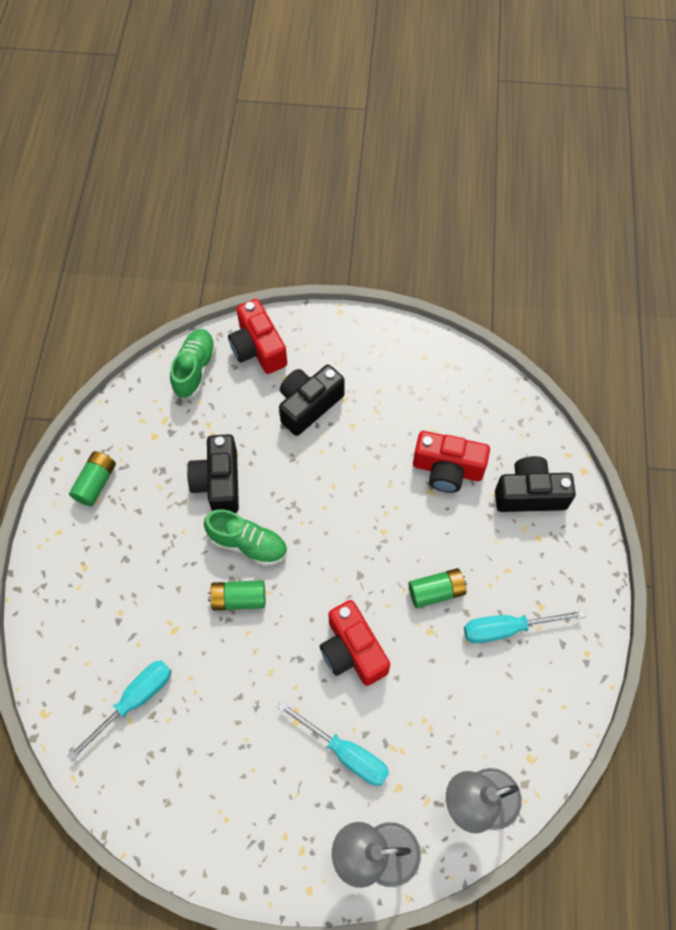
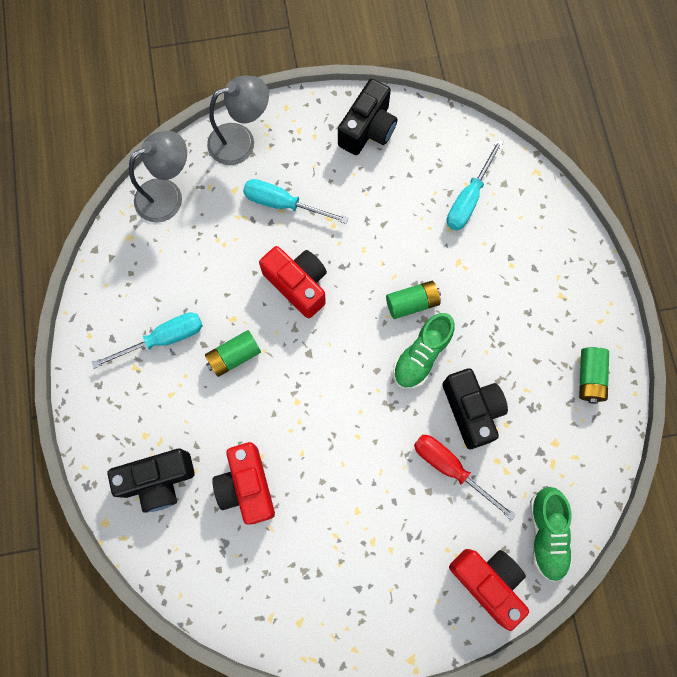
camera: 165 degrees right, 10 degrees up
(248, 544) = (421, 356): green shoe -> green shoe turned 60 degrees counterclockwise
(257, 438) = (450, 468): none -> red screwdriver
(308, 405) = (410, 523): black camera -> black camera (368, 129)
(447, 469) = (247, 486): red camera -> red camera turned 105 degrees counterclockwise

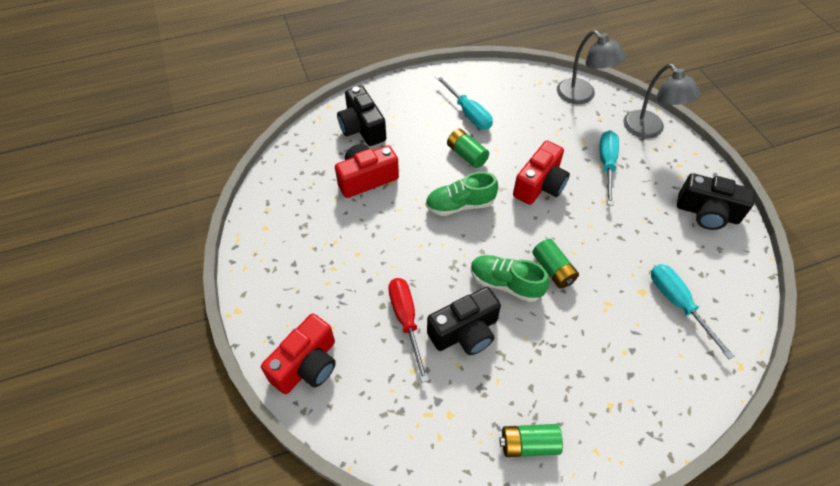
camera: 80 degrees right, 20 degrees down
(450, 468) = (406, 321): red screwdriver -> red screwdriver turned 45 degrees counterclockwise
(468, 199) = (678, 304): turquoise screwdriver -> turquoise screwdriver turned 45 degrees clockwise
(546, 534) = (356, 414): green shoe -> green shoe (460, 205)

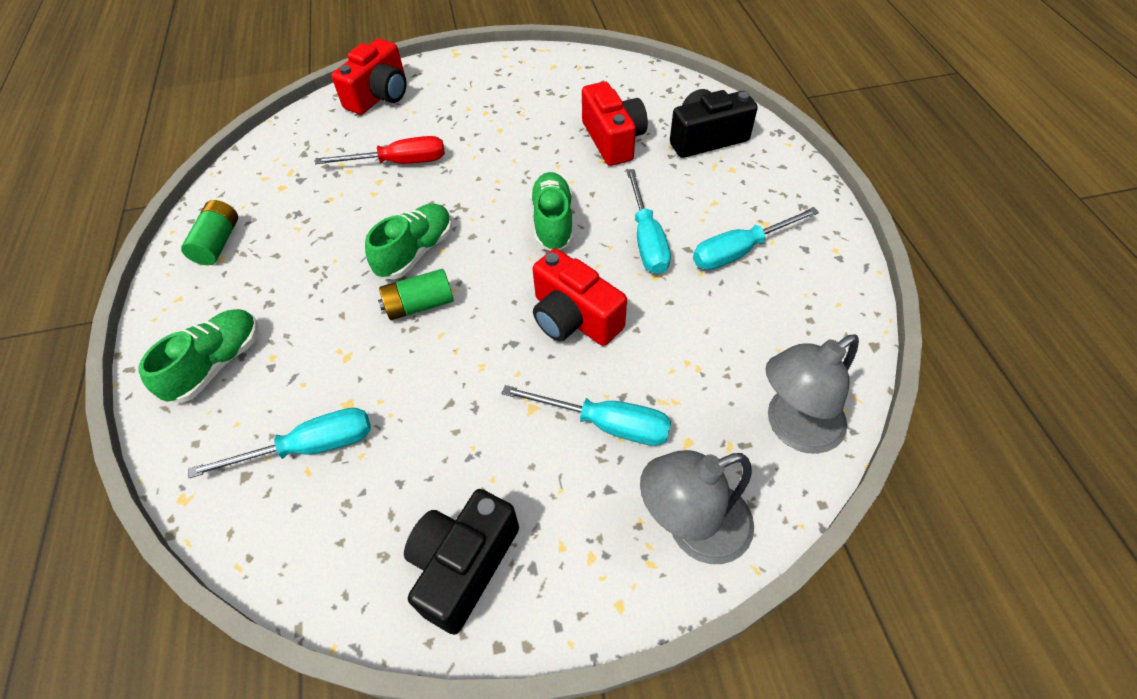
camera: 100 degrees right, 0 degrees up
(307, 365) = (380, 96): red camera -> red camera turned 105 degrees counterclockwise
(465, 332) = (366, 208): black camera -> none
(466, 155) = (646, 239): green battery -> turquoise screwdriver
(643, 389) = (217, 364): none -> green shoe

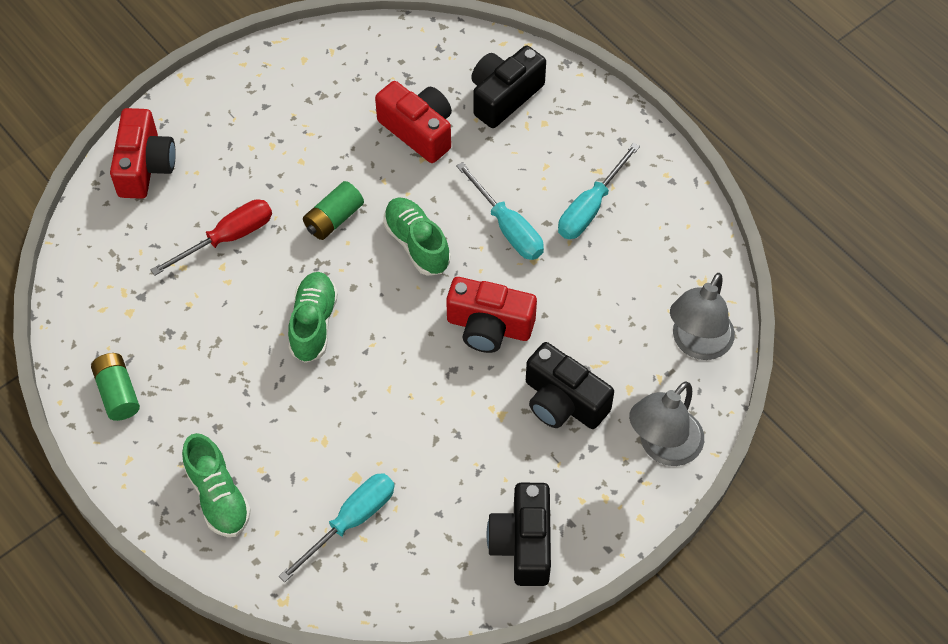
camera: 30 degrees left, 5 degrees up
(217, 364) = (218, 496): green shoe -> green shoe turned 150 degrees clockwise
(419, 305) = (353, 371): green battery -> green battery (334, 219)
(605, 424) = (563, 401): turquoise screwdriver -> black camera

